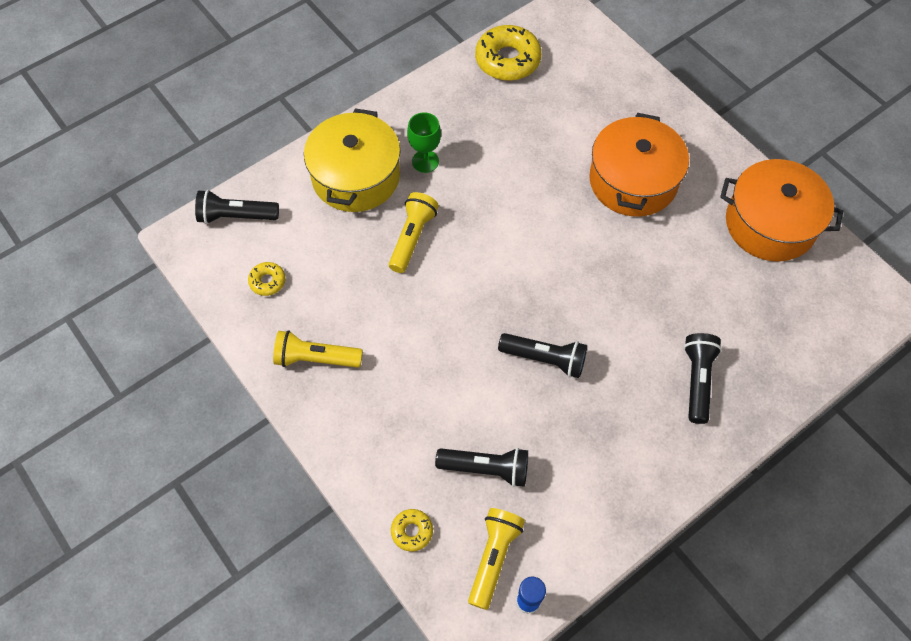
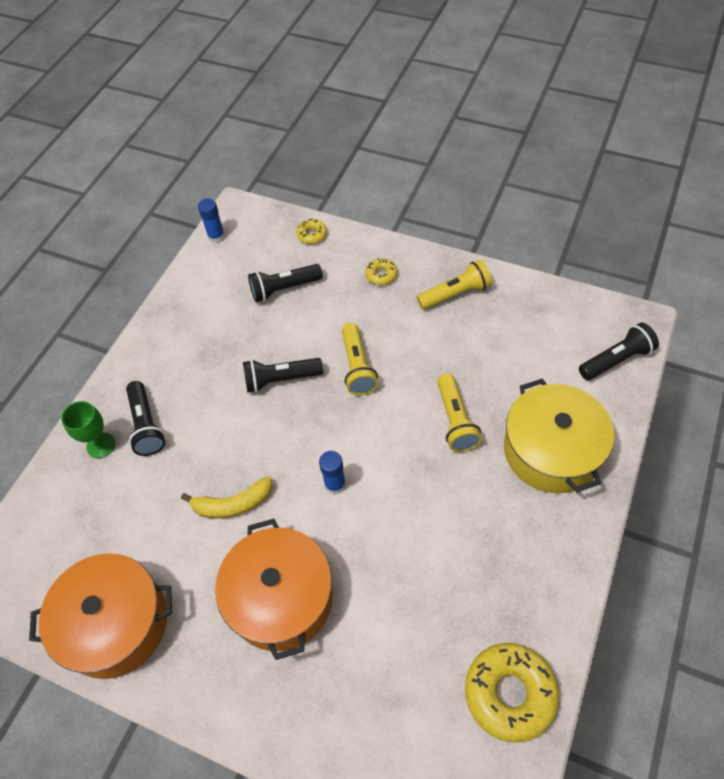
camera: 155 degrees right, 5 degrees down
(267, 281) = (540, 325): yellow donut -> yellow donut (381, 275)
(425, 161) = (501, 502): green goblet -> green goblet (101, 445)
(493, 557) = (250, 246): yellow flashlight -> yellow flashlight (358, 367)
(547, 238) = (335, 484): none -> blue glue stick
(642, 266) = (233, 504): none -> yellow banana

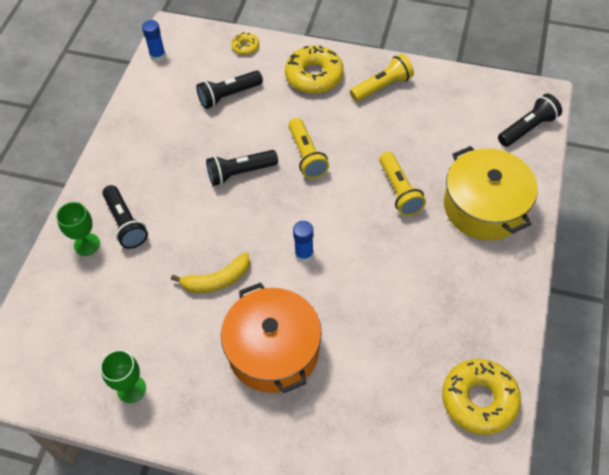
camera: 10 degrees left, 0 degrees up
(115, 623) = (131, 389): orange pot -> green goblet
(381, 275) = (314, 76): yellow donut -> yellow donut, size x2.03

